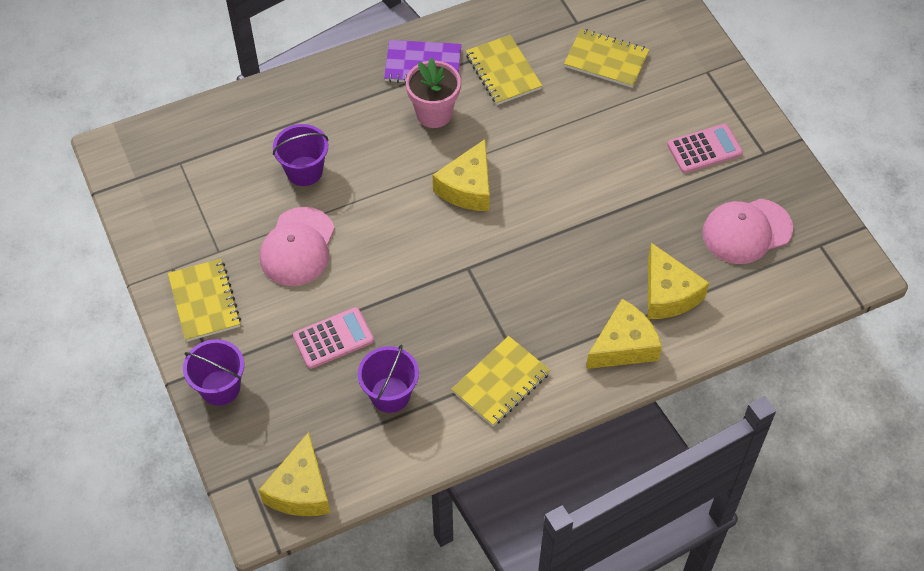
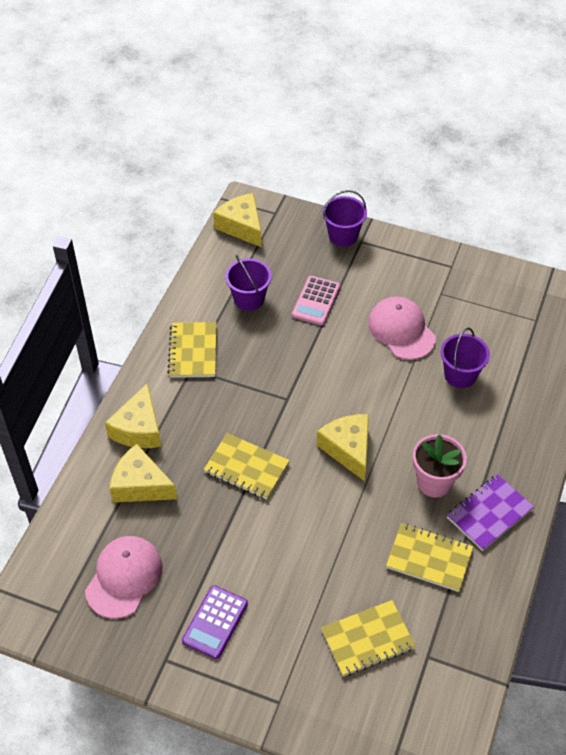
camera: 135 degrees right, 5 degrees down
(204, 301) = (410, 265): yellow notebook -> yellow notebook (246, 468)
(704, 149) = (215, 622): pink calculator -> purple calculator

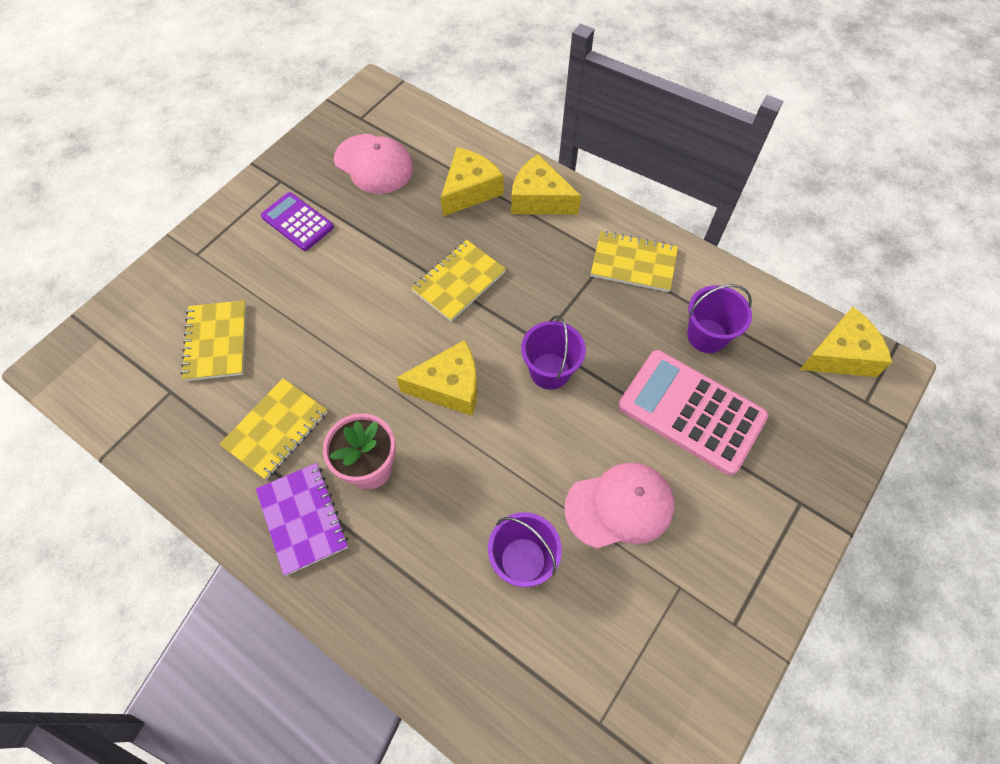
camera: 105 degrees right, 10 degrees up
(316, 301) = (691, 411): pink calculator -> pink calculator, size x1.69
(343, 235) = (814, 480): purple bucket -> purple bucket (550, 371)

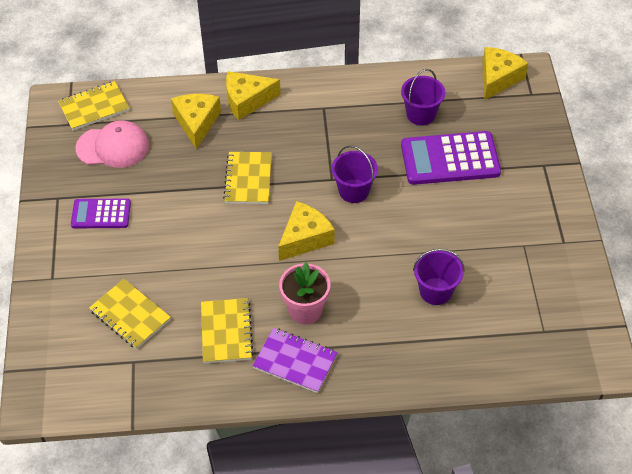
camera: 40 degrees left, 10 degrees down
(619, 506) = (458, 230): pink cap -> none
(633, 263) = (342, 101): yellow notebook -> yellow notebook (94, 107)
(691, 411) = (450, 159): pink calculator -> purple calculator

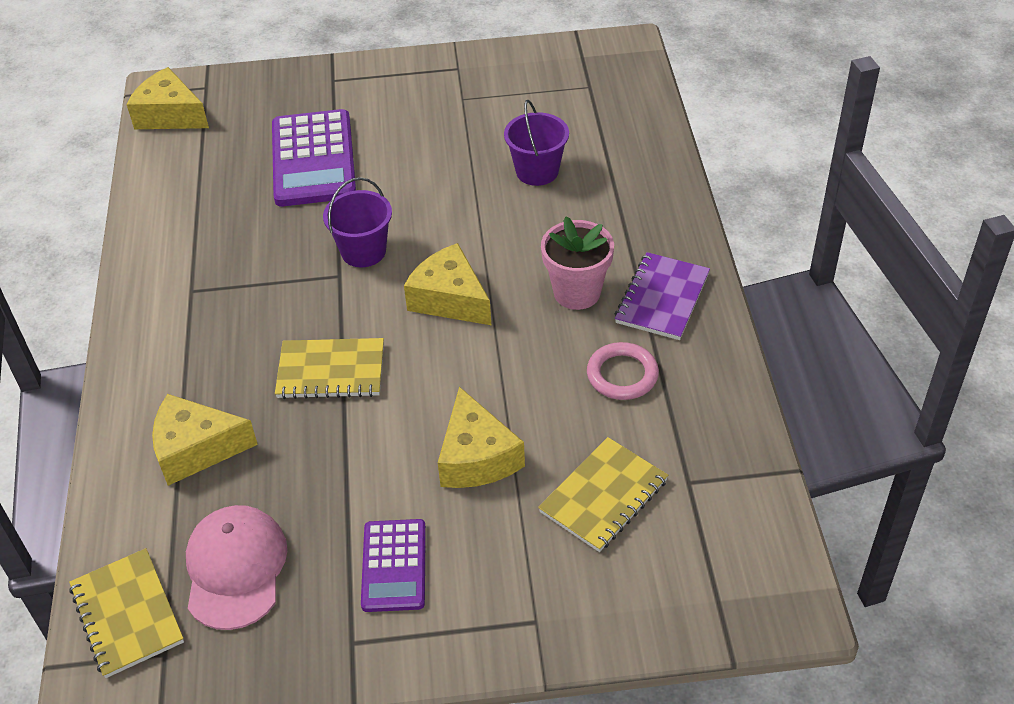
camera: 90 degrees left, 5 degrees down
(226, 332) = (622, 375): yellow notebook -> pink ring
(247, 100) = (156, 385): yellow cheese -> yellow cheese (476, 457)
(421, 114) = (225, 187): purple bucket -> none

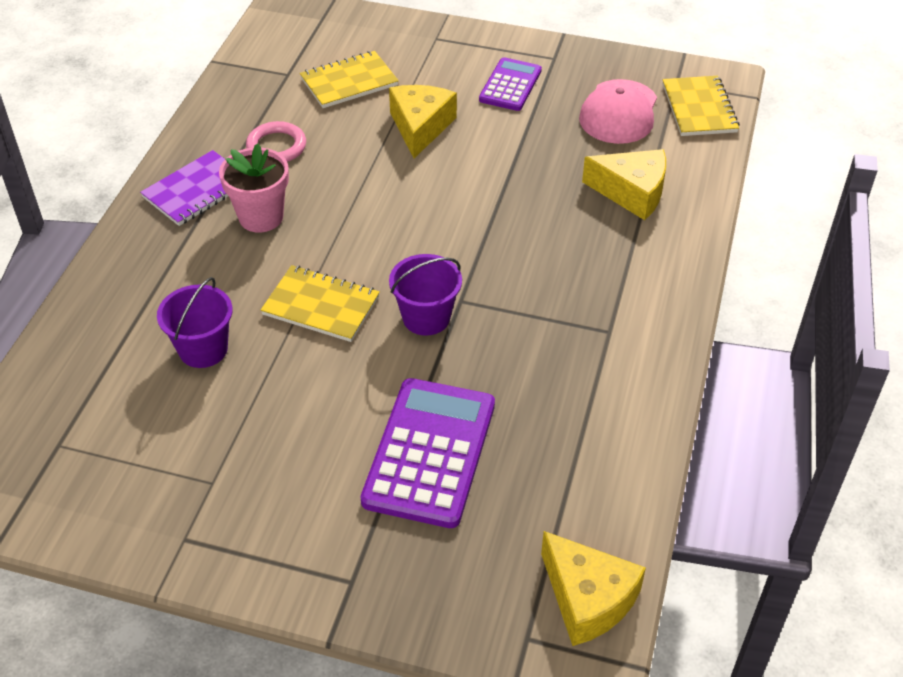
camera: 160 degrees left, 0 degrees up
(331, 371) = (503, 217): yellow notebook -> yellow notebook (321, 306)
(450, 299) = (371, 246): yellow cheese -> none

